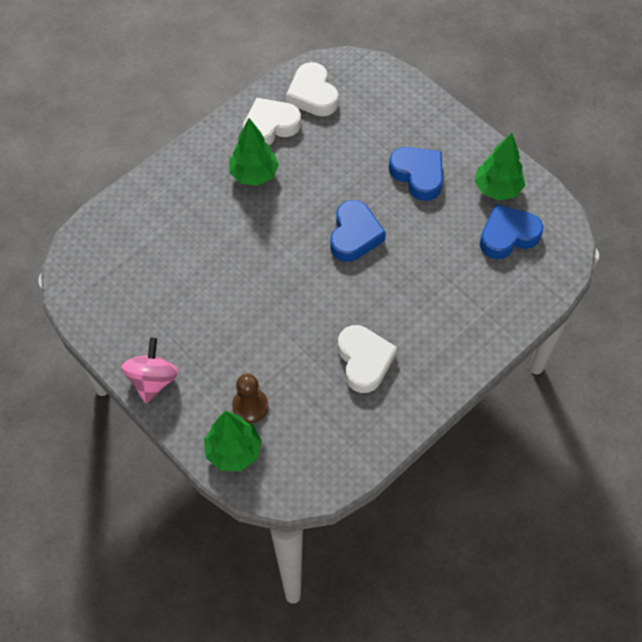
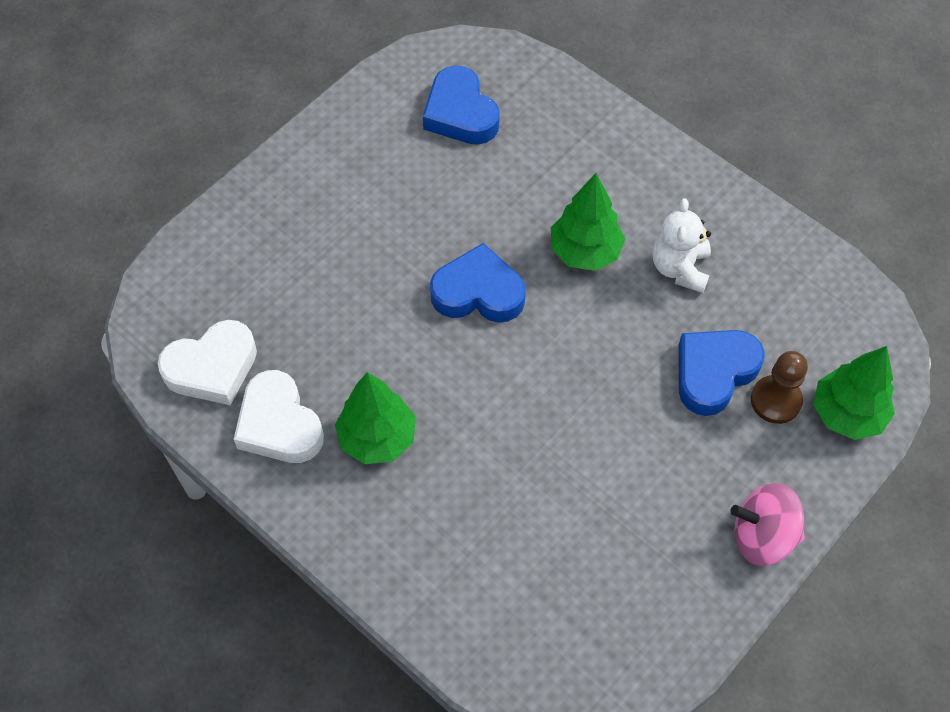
camera: 95 degrees left, 0 degrees up
(364, 361) = (679, 268): white heart -> white teddy bear
(418, 175) = (365, 218): blue heart -> blue heart (714, 373)
(497, 189) = (384, 125): green tree -> green tree (585, 252)

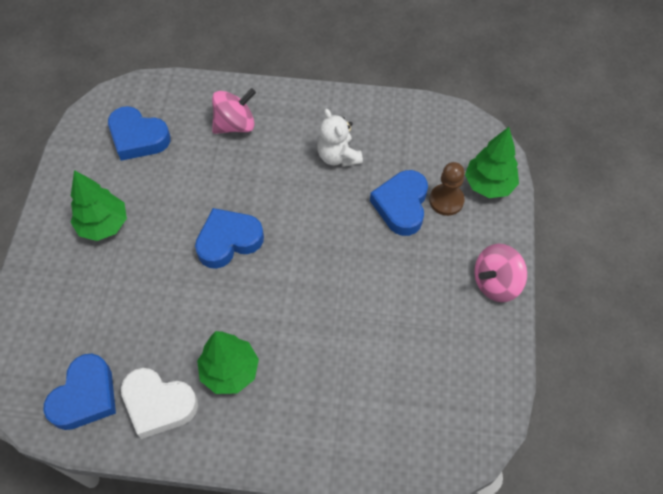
camera: 35 degrees left, 0 degrees up
(212, 368) = (85, 396): white heart -> blue heart
(582, 160) = (235, 125): none -> pink spinning top
(585, 252) = (276, 178): green tree -> green tree (104, 225)

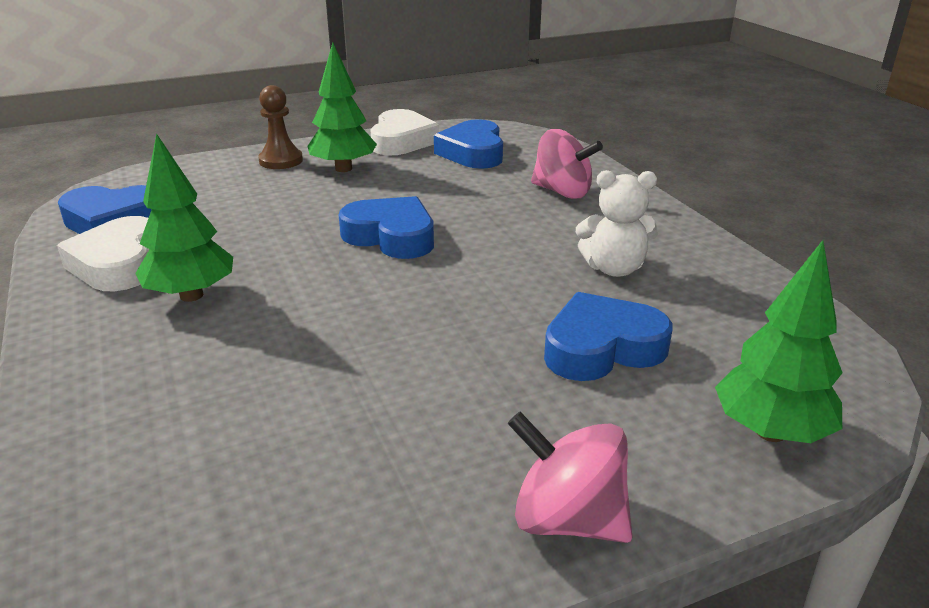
camera: 60 degrees right, 30 degrees down
(81, 168) = (402, 141): none -> white heart
(338, 156) = (614, 268): white teddy bear -> white teddy bear turned 120 degrees counterclockwise
(446, 200) = (670, 391): brown pawn -> brown pawn (281, 161)

